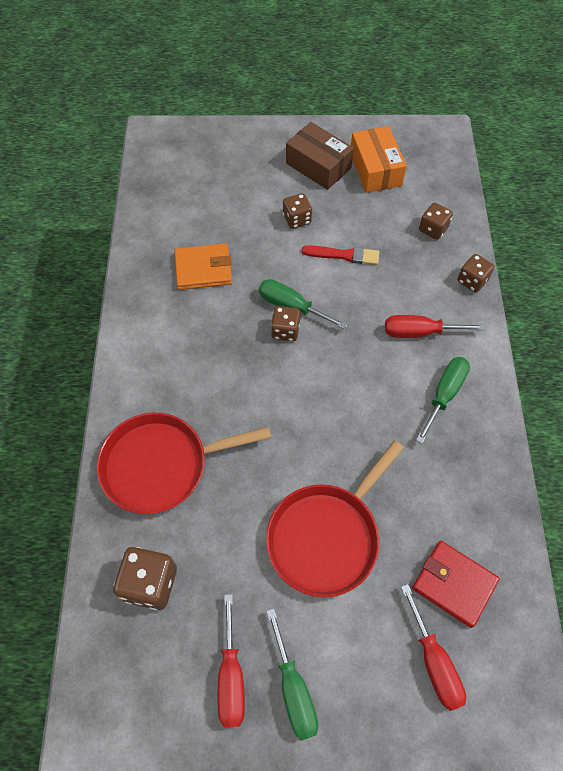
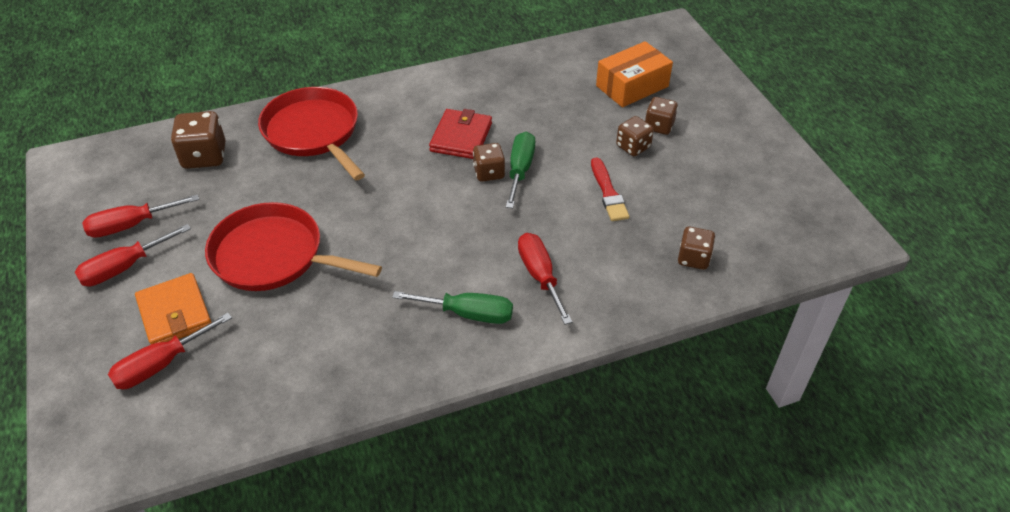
camera: 70 degrees right, 15 degrees down
(203, 269) = (531, 101): orange wallet -> orange wallet (175, 313)
(293, 689) = (124, 268): green screwdriver -> red screwdriver
(318, 166) = (718, 145): brown box -> none
(375, 169) = (747, 190): orange box -> orange box (632, 86)
(454, 584) = (245, 365): red wallet -> red wallet (461, 137)
(472, 281) = (639, 309): brown dice -> brown dice (659, 126)

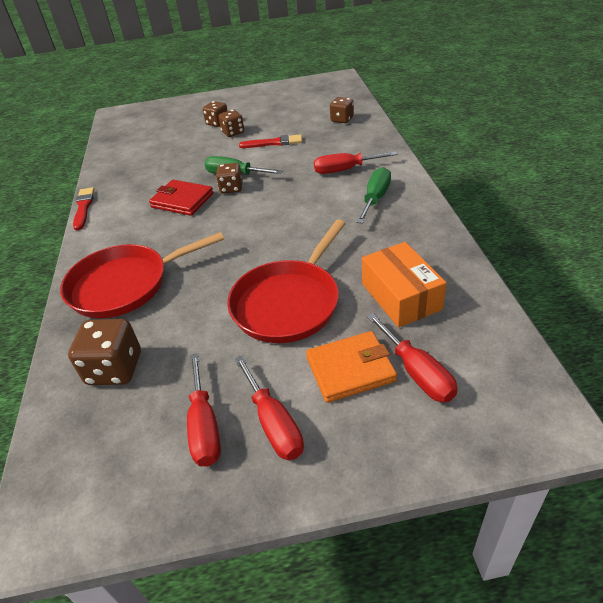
camera: 75 degrees left, 5 degrees down
(446, 66) = (83, 207): none -> red brush
(632, 86) = (169, 130): orange box -> orange box (401, 296)

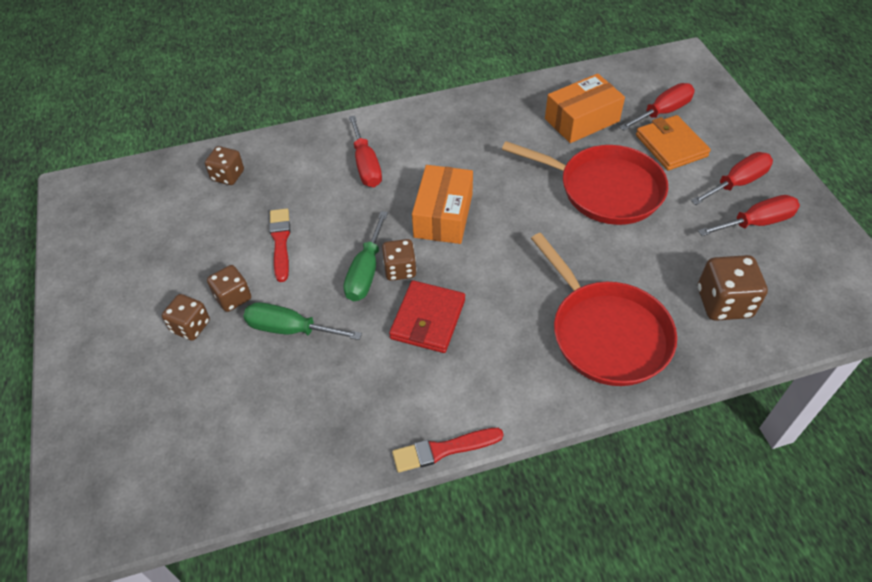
camera: 100 degrees left, 10 degrees up
(279, 206) = (443, 215): none -> orange box
(375, 198) = (429, 139): green screwdriver -> green screwdriver (290, 329)

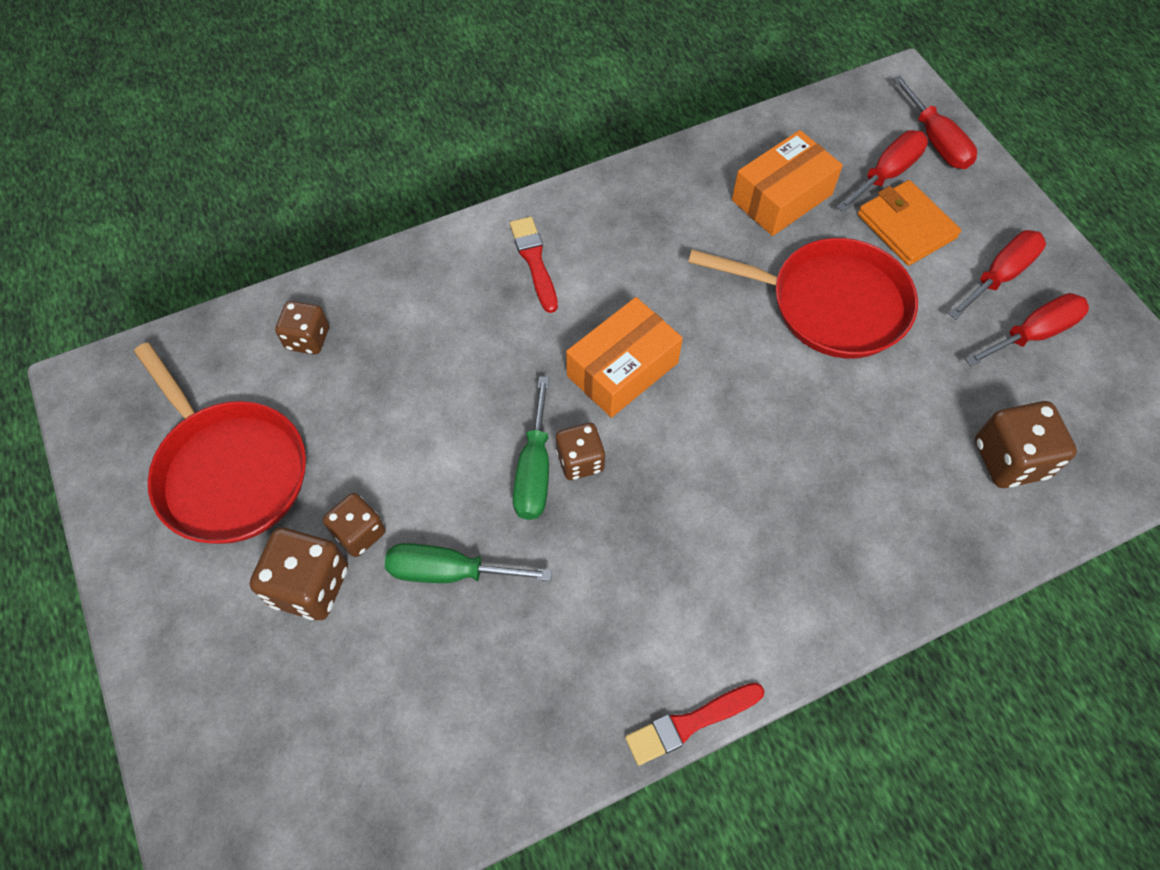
camera: 10 degrees left, 10 degrees up
(190, 326) = (310, 585): brown dice -> brown dice, size x1.53
(280, 242) = (406, 437): red brush -> red brush (534, 261)
(366, 165) = (500, 301): red screwdriver -> red screwdriver (936, 141)
(428, 319) = (632, 532): red wallet -> none
(443, 215) = (622, 369): orange box -> orange box turned 45 degrees clockwise
(606, 334) = (869, 524): red pan -> red pan (229, 471)

